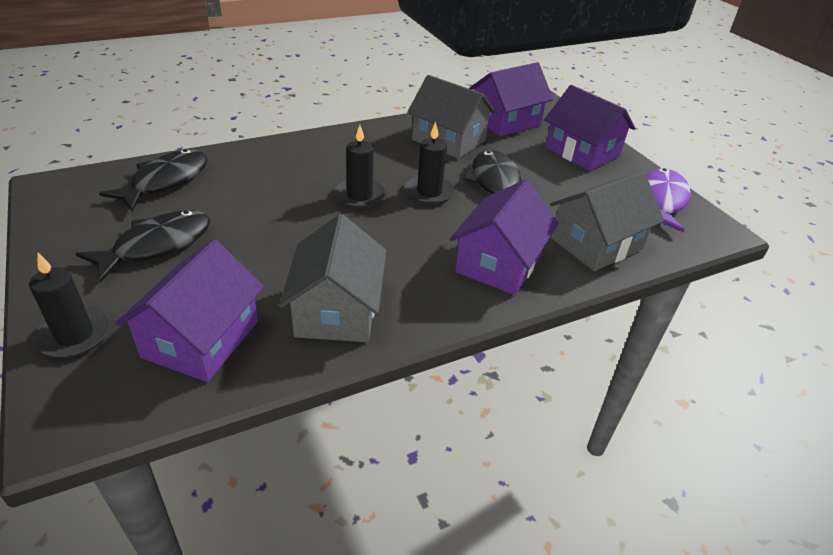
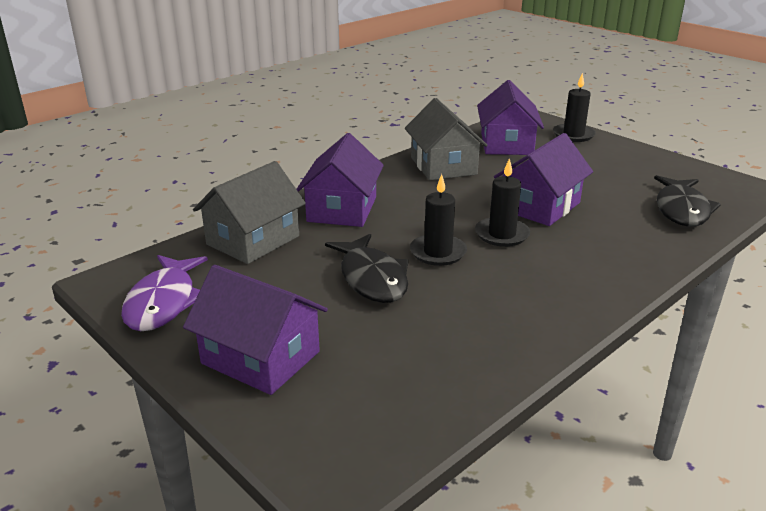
camera: 165 degrees right, 10 degrees down
(157, 245) = (604, 172): black fish -> none
(449, 140) = (461, 328): grey house -> none
(506, 121) = (395, 395): purple house -> purple house (540, 206)

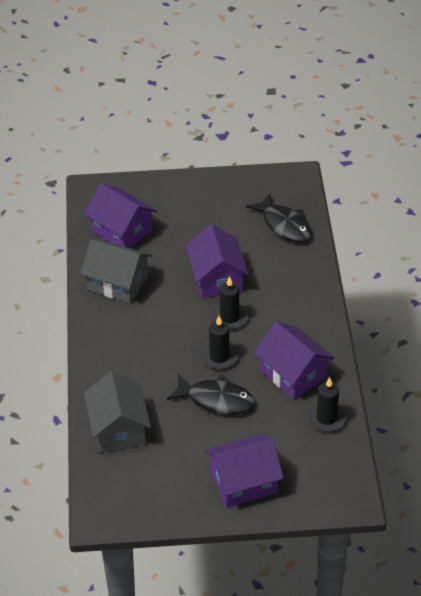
camera: 50 degrees left, 15 degrees up
(164, 302) = (150, 499): purple fish -> none
(342, 209) = (123, 367): purple house -> purple house (293, 374)
(573, 135) = (146, 190): black candle -> black candle (326, 418)

